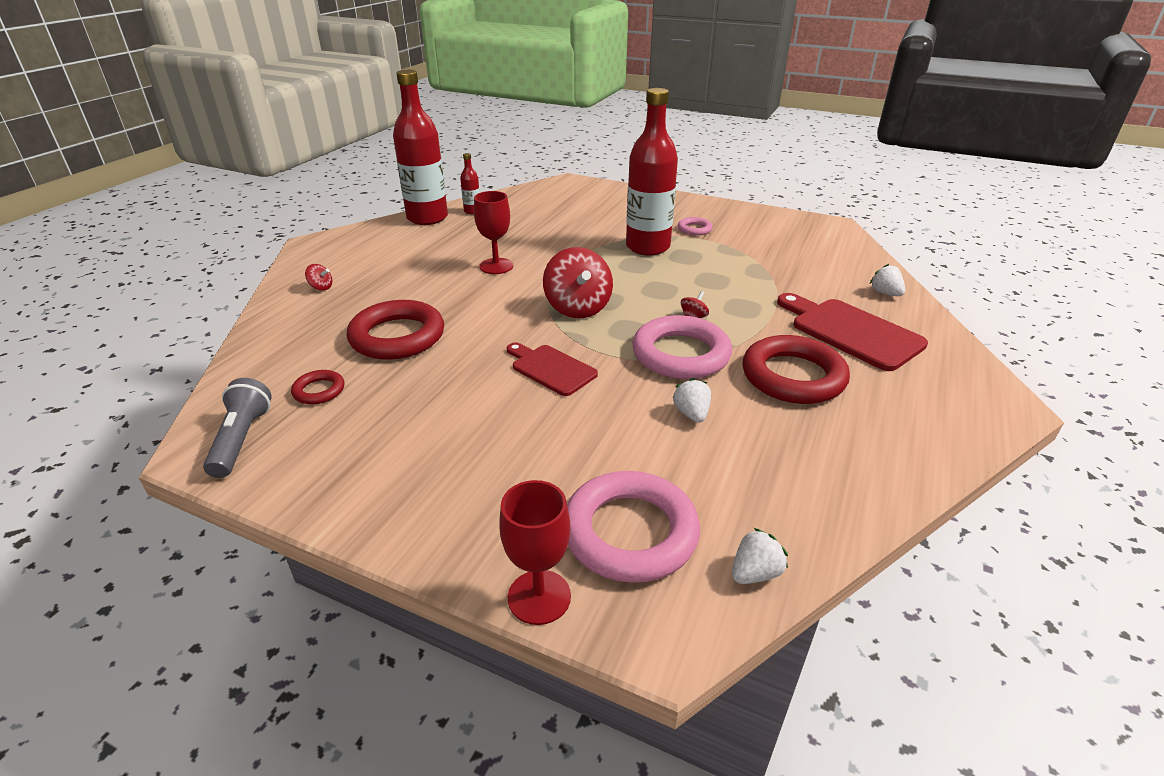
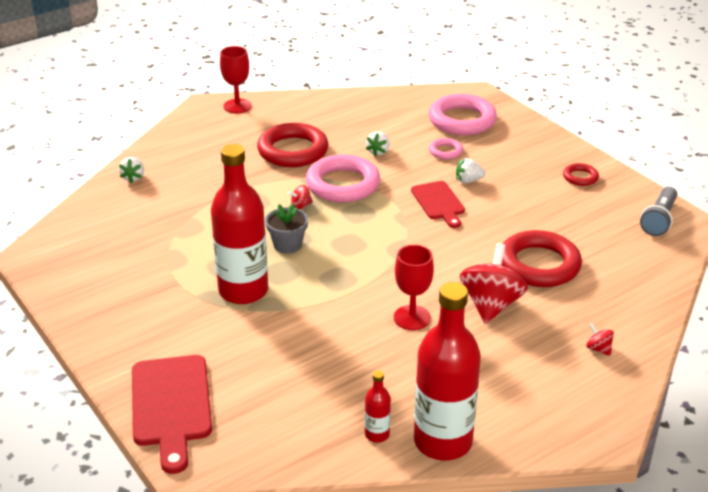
camera: 150 degrees left, 0 degrees up
(319, 391) = (607, 237): red ring -> red ring (580, 177)
(539, 597) = (517, 114): red goblet -> red goblet (237, 106)
(577, 308) = (377, 243): red spinning top -> red spinning top (491, 305)
(658, 284) = (287, 245): none -> grey flower pot
(694, 229) = (166, 299): pink ring -> pink ring (445, 151)
(755, 573) = (422, 96): white strawberry -> white strawberry (468, 181)
(851, 331) = (210, 162): red cutting board -> red cutting board (171, 406)

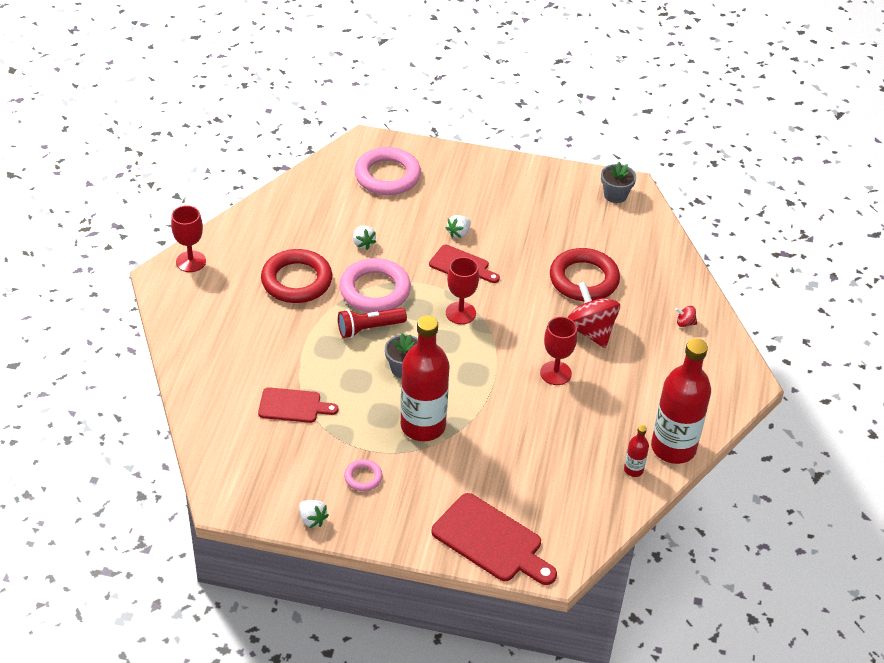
camera: 45 degrees left, 10 degrees up
(133, 178) = (204, 383): white strawberry -> white strawberry (312, 519)
(170, 223) = (293, 406): none -> red cutting board
(300, 206) = (369, 329): red spinning top -> red flashlight
(390, 233) = (460, 313): none -> red goblet
(445, 151) = (411, 214): pink ring -> pink ring (363, 477)
(580, 177) = (528, 185): red ring -> none
(659, 220) = (615, 195): grey flashlight -> grey flower pot

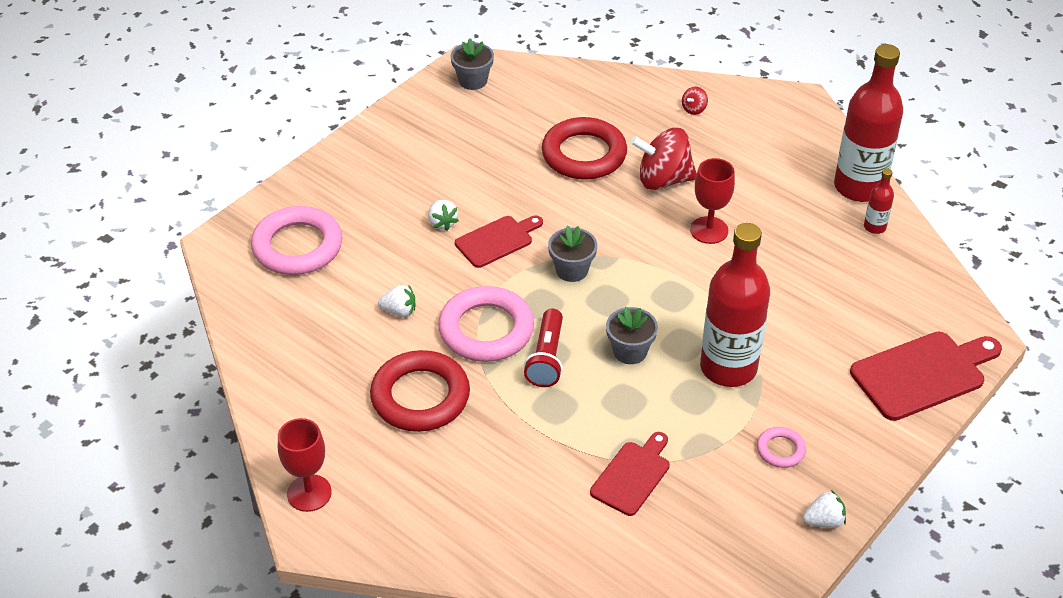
camera: 60 degrees left, 0 degrees up
(460, 313) = (572, 270): red goblet -> grey flower pot

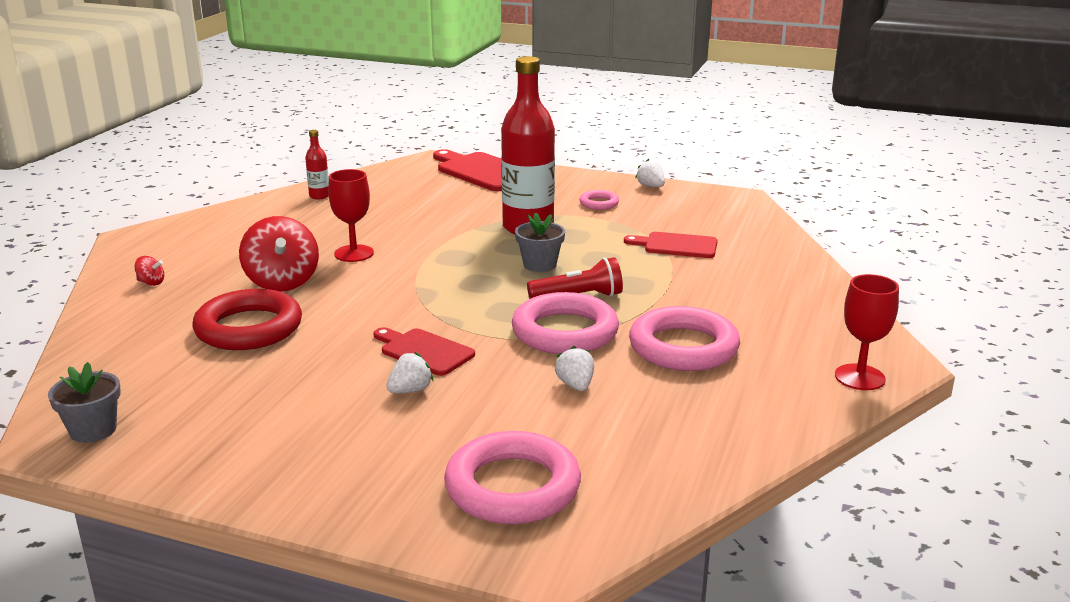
camera: 110 degrees left, 20 degrees down
(420, 397) = (683, 347): red ring -> pink ring
(572, 270) = (448, 305): grey flower pot -> none
(859, 187) = (266, 205): red bottle -> none

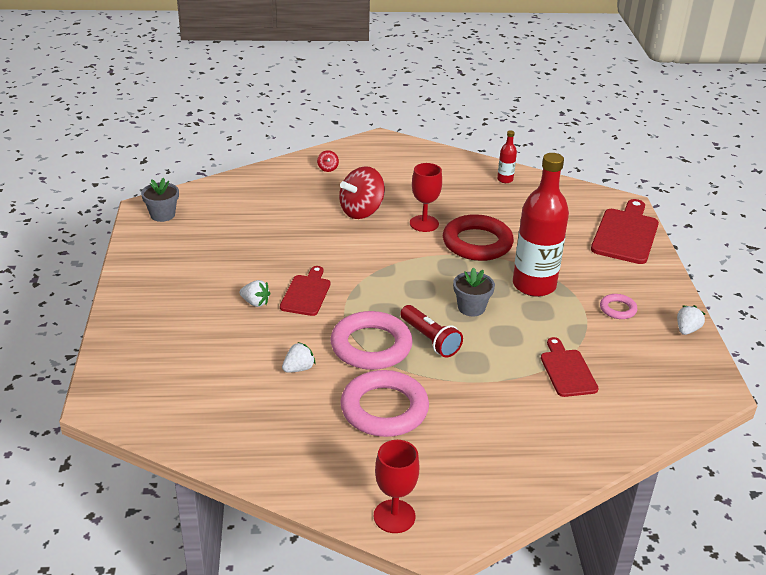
camera: 65 degrees right, 10 degrees up
(249, 328) = (295, 221): red ring -> red ring (477, 243)
(512, 487) = (168, 372): pink ring -> none

